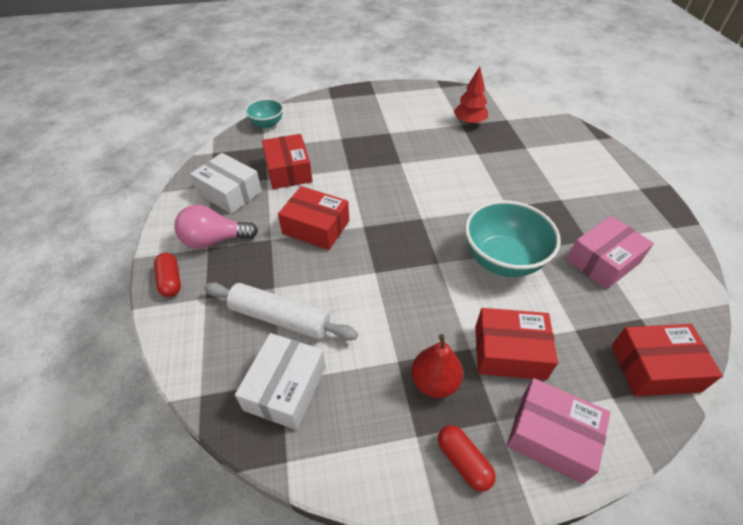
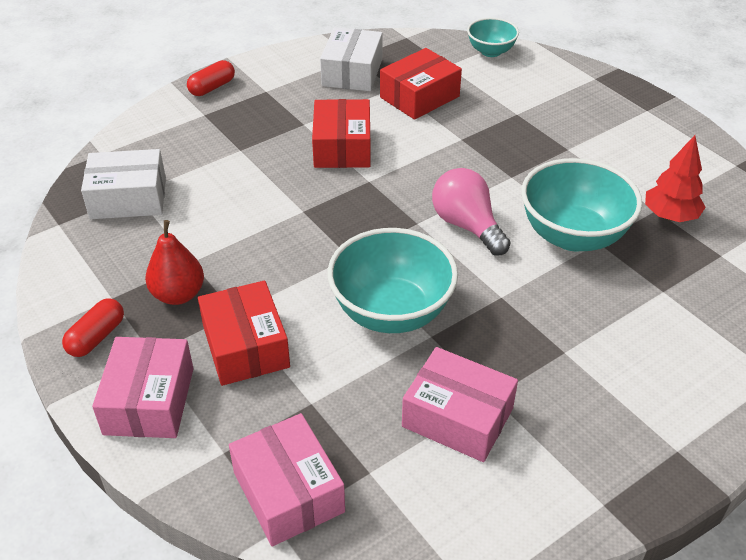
camera: 65 degrees right, 5 degrees down
(214, 240) = (278, 91): pink light bulb -> pink light bulb (467, 226)
(280, 318) = (204, 167): white rolling pin -> none
(467, 160) = (573, 235): none -> turquoise bowl
(654, 368) = (288, 492): red box -> pink box

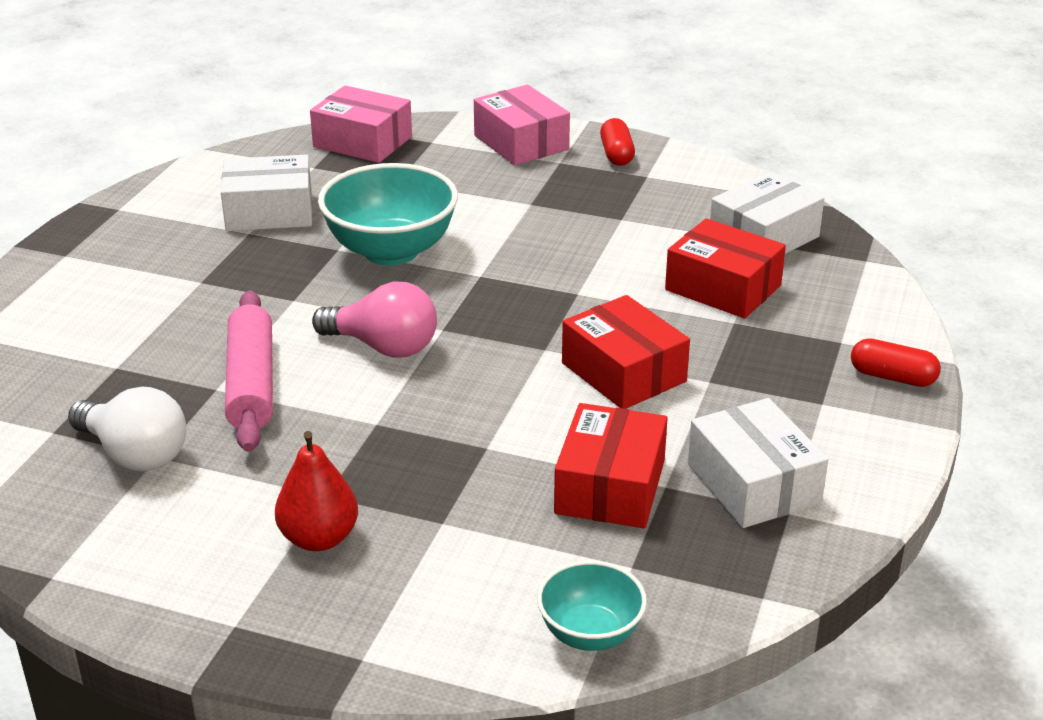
camera: 145 degrees right, 10 degrees down
(178, 295) = (595, 196): red pear -> red pear (319, 538)
(212, 87) = (892, 377): red capsule -> red capsule turned 75 degrees counterclockwise
(245, 346) = (491, 189): red box -> red box (723, 287)
(457, 417) = (269, 212): pink box -> white box
(573, 235) = (251, 383): turquoise bowl -> pink rolling pin
(670, 216) = (134, 454): red tree -> white light bulb

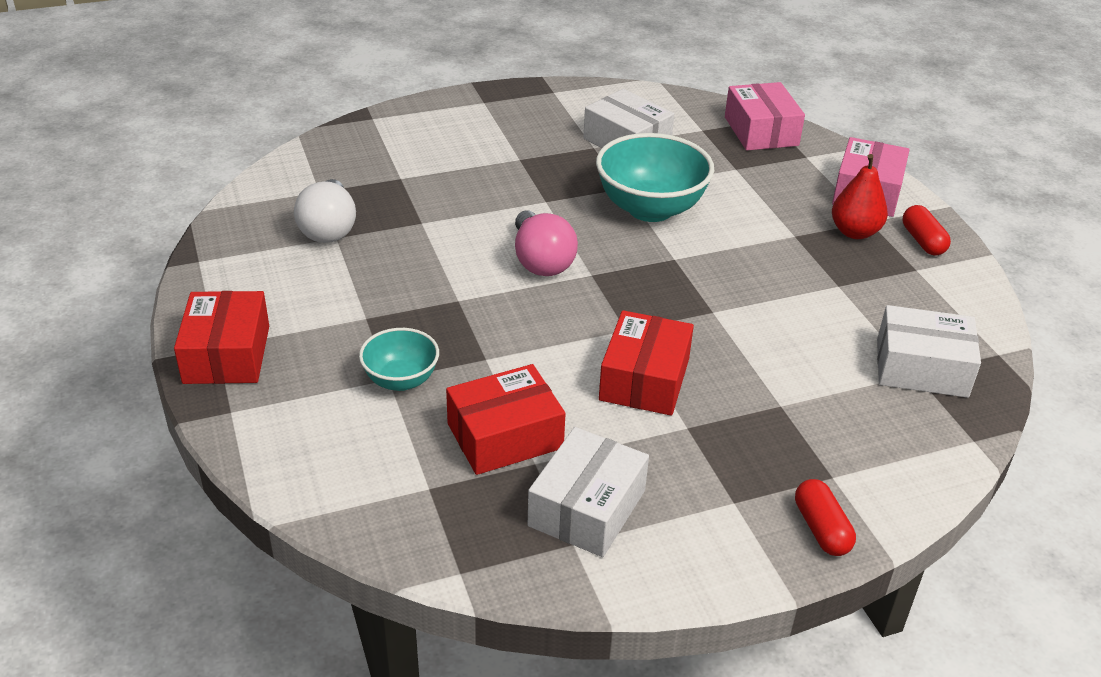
camera: 50 degrees right, 5 degrees up
(251, 383) = (441, 232): pink rolling pin -> none
(319, 538) = (323, 336): red pear -> red pear (854, 232)
(590, 634) = (340, 501): turquoise bowl -> turquoise bowl (401, 380)
(616, 154) = (922, 241): red capsule -> red capsule turned 60 degrees counterclockwise
(723, 287) = (819, 378): red box -> red box (227, 354)

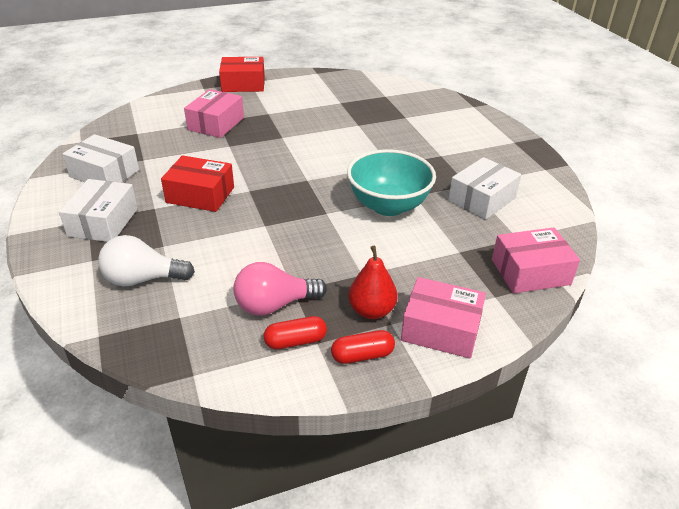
camera: 90 degrees right, 0 degrees up
(329, 229) = (348, 100): white light bulb -> white light bulb (143, 279)
(401, 380) = (216, 124): turquoise bowl -> pink box
(505, 436) = (165, 151): red box -> none
(541, 261) = (320, 162): pink light bulb -> pink light bulb (274, 305)
(821, 529) = (52, 250): red capsule -> red capsule (295, 341)
(921, 368) = (185, 321): white box -> white box (103, 222)

